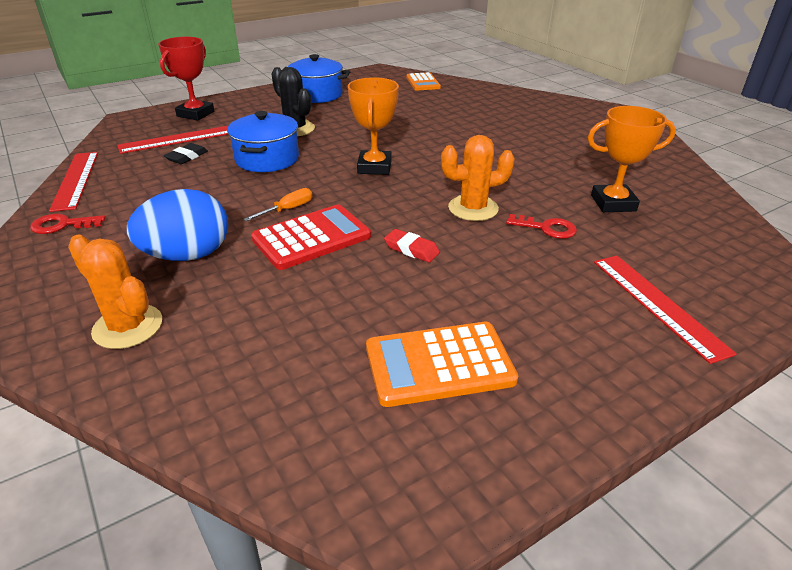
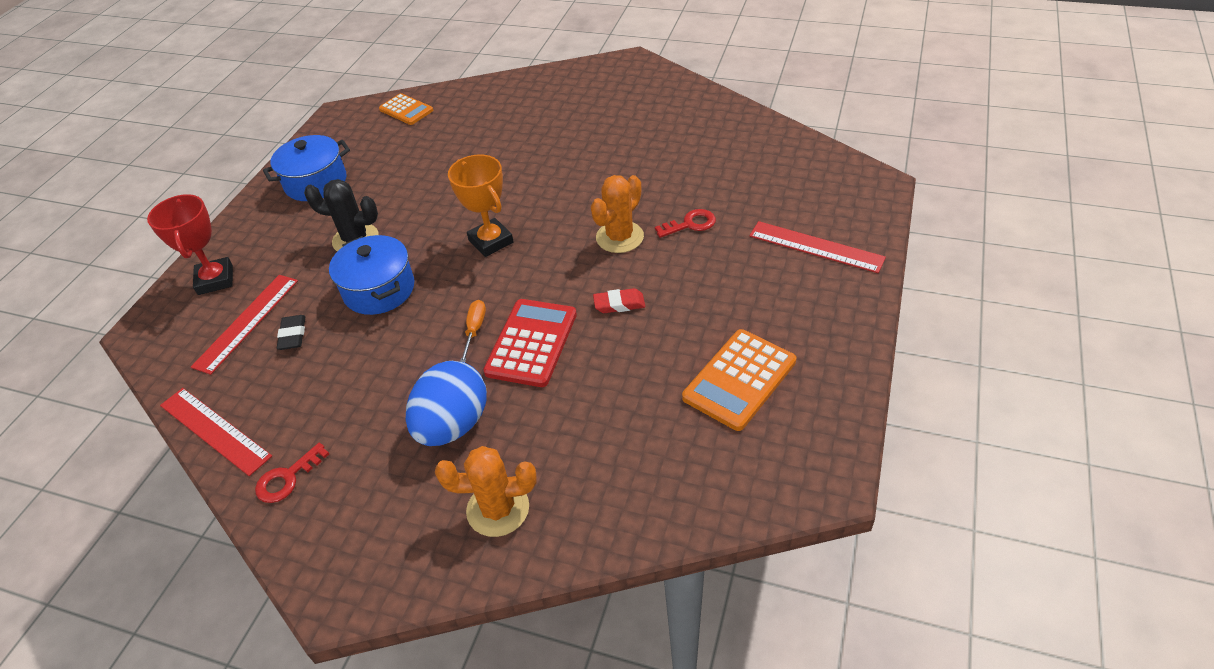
camera: 35 degrees left, 10 degrees up
(613, 203) = (711, 172): orange trophy -> none

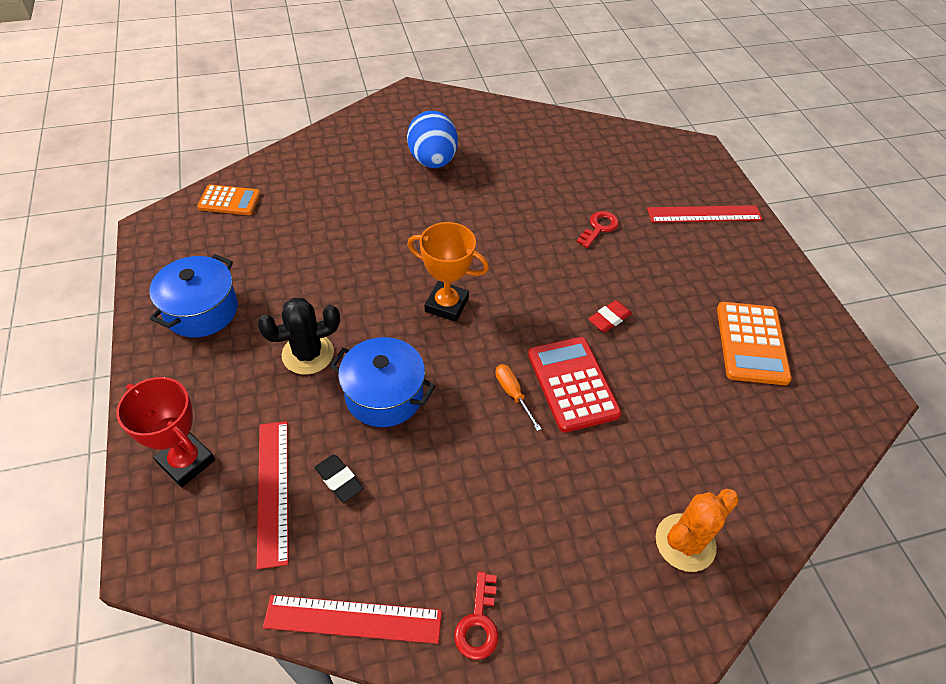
camera: 40 degrees left, 5 degrees up
(453, 425) = (578, 490): blue egg -> blue egg (432, 161)
(619, 237) = (554, 259): orange cactus -> none

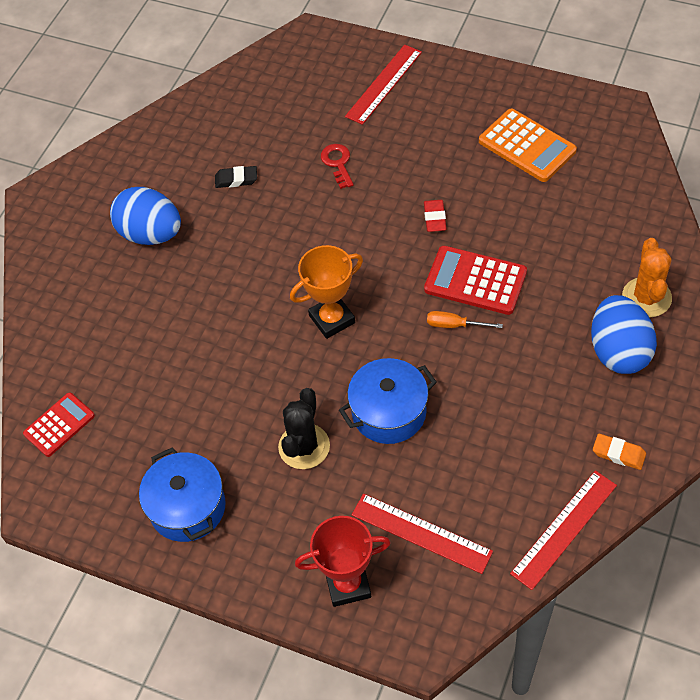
camera: 45 degrees left, 5 degrees up
(229, 201) = (59, 425): orange calculator -> red calculator
(339, 480) = (445, 483): black eraser -> black eraser (236, 179)
(478, 623) = (618, 453): red key -> orange eraser
(599, 552) = (618, 351): none -> blue egg

